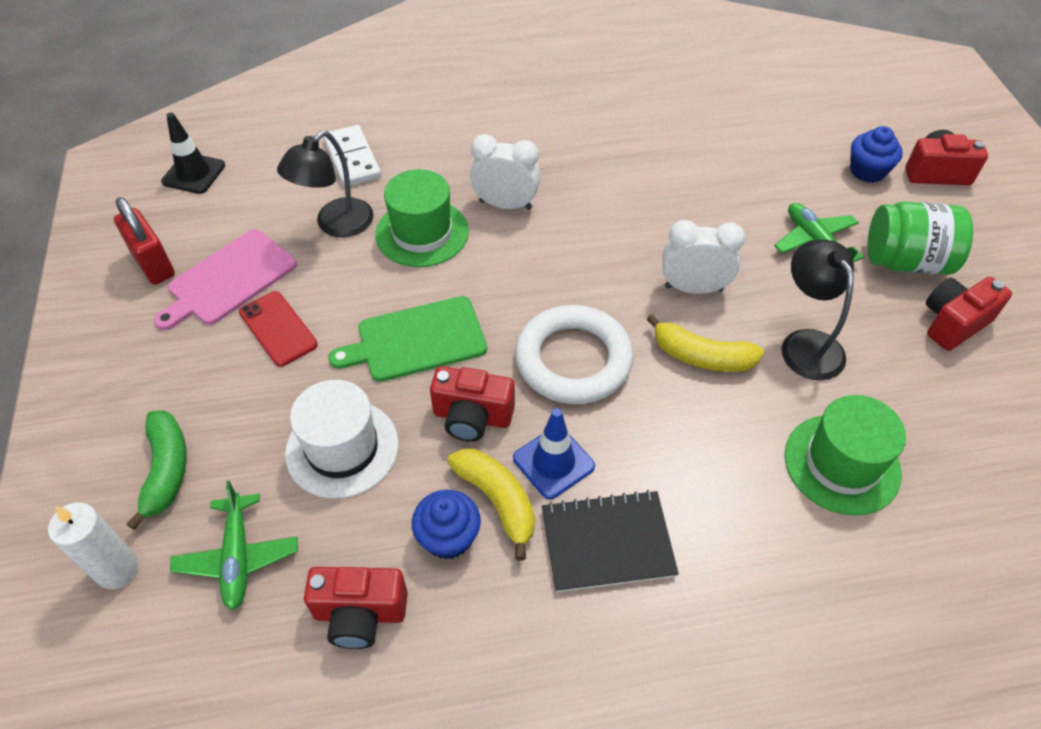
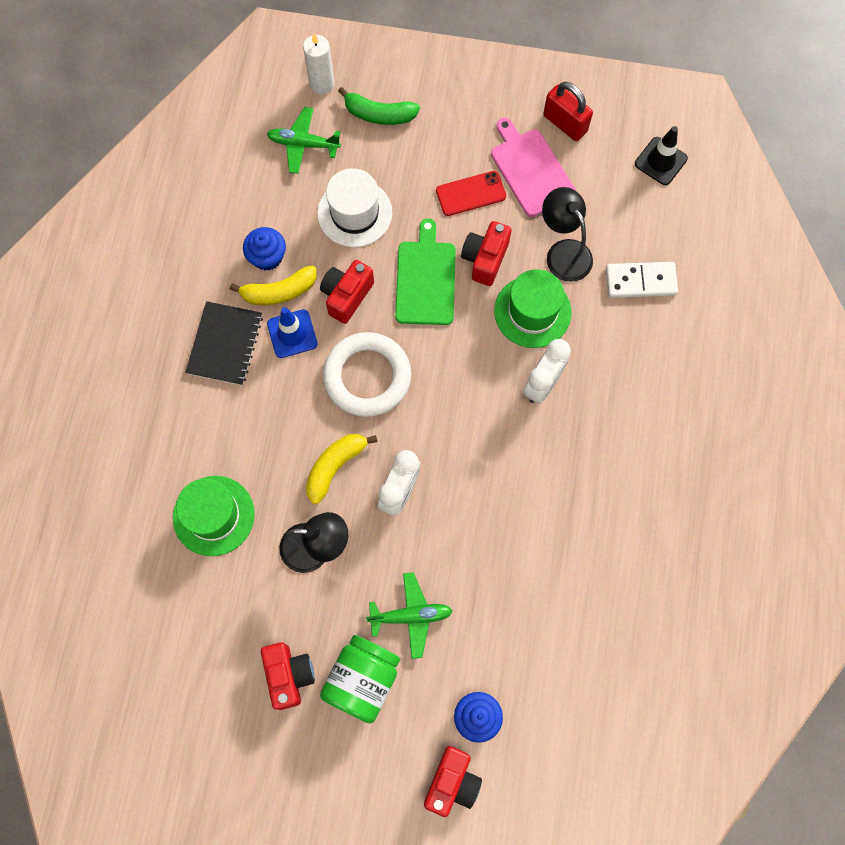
camera: 110 degrees right, 20 degrees up
(153, 264) = (565, 123): red padlock -> red padlock turned 60 degrees clockwise
(360, 614) = (241, 199): red camera -> red camera (485, 259)

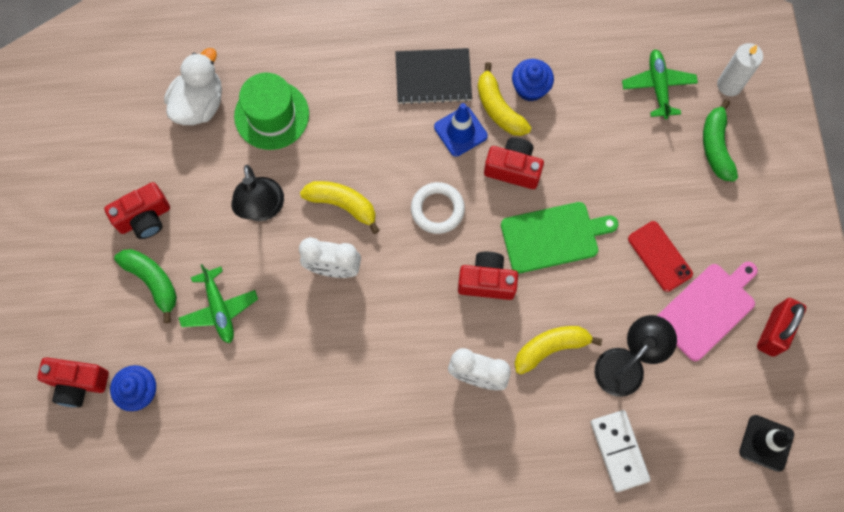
camera: 75 degrees right, 0 degrees up
(176, 589) = (199, 104): none -> white duck
(354, 213) = (601, 153): white hat -> none
(362, 680) = (152, 282): green jar -> green banana
(367, 377) = (437, 209): white ring -> white ring, size x0.63
(485, 259) = (593, 288): red camera -> red camera (487, 281)
(532, 312) = (551, 348): green hat -> yellow banana

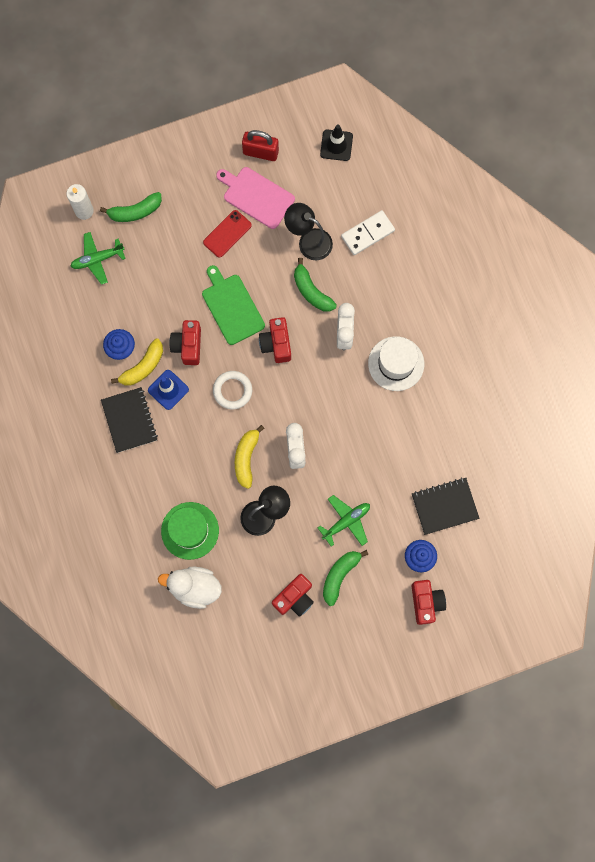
camera: 105 degrees left, 5 degrees up
(144, 218) = (294, 598): red camera -> red camera turned 90 degrees clockwise
(196, 447) = (444, 506): none -> black notebook
(416, 437) = (396, 363): none -> white hat
(551, 348) = (311, 291): yellow banana -> green banana

